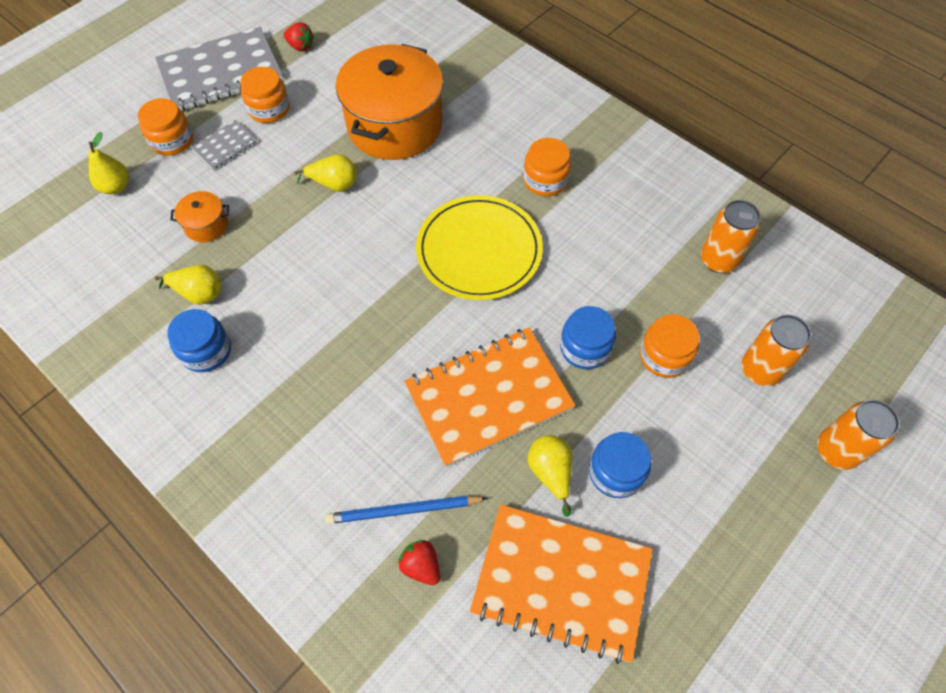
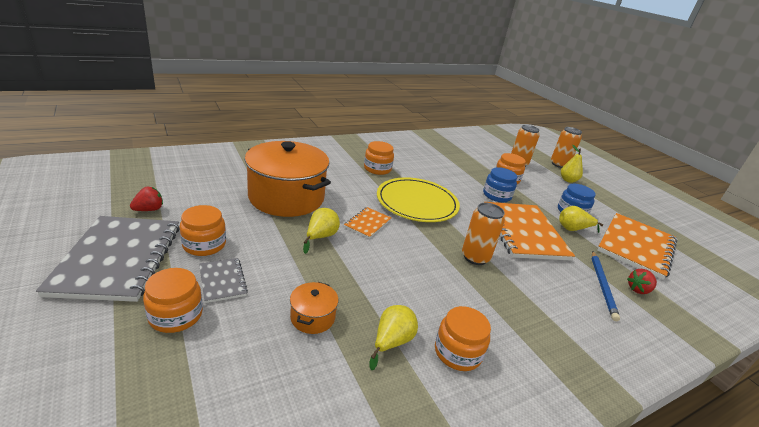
camera: 75 degrees left, 30 degrees down
(116, 187) = (199, 379): yellow pear -> yellow pear (568, 180)
(206, 351) = (457, 352): blue jar -> orange jar
(389, 215) = (367, 223): none -> orange notebook
(718, 260) = (455, 150): orange can -> orange can (475, 257)

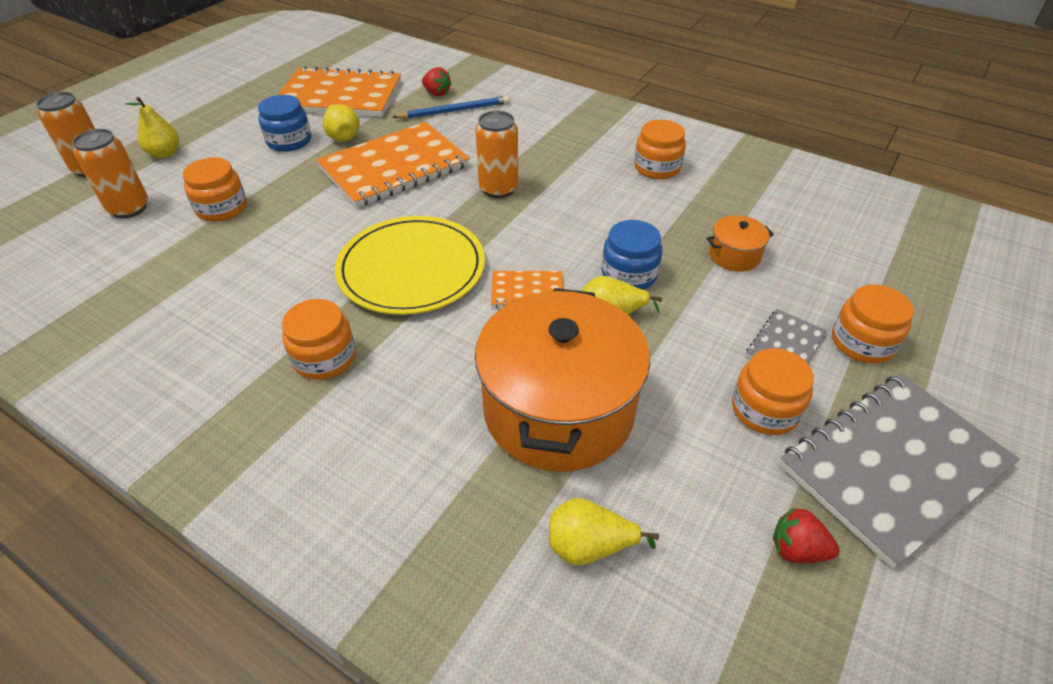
camera: 115 degrees left, 15 degrees up
(391, 342) = (695, 202): yellow pear -> yellow pear (589, 546)
(496, 195) = (300, 205): blue jar -> blue jar (629, 274)

